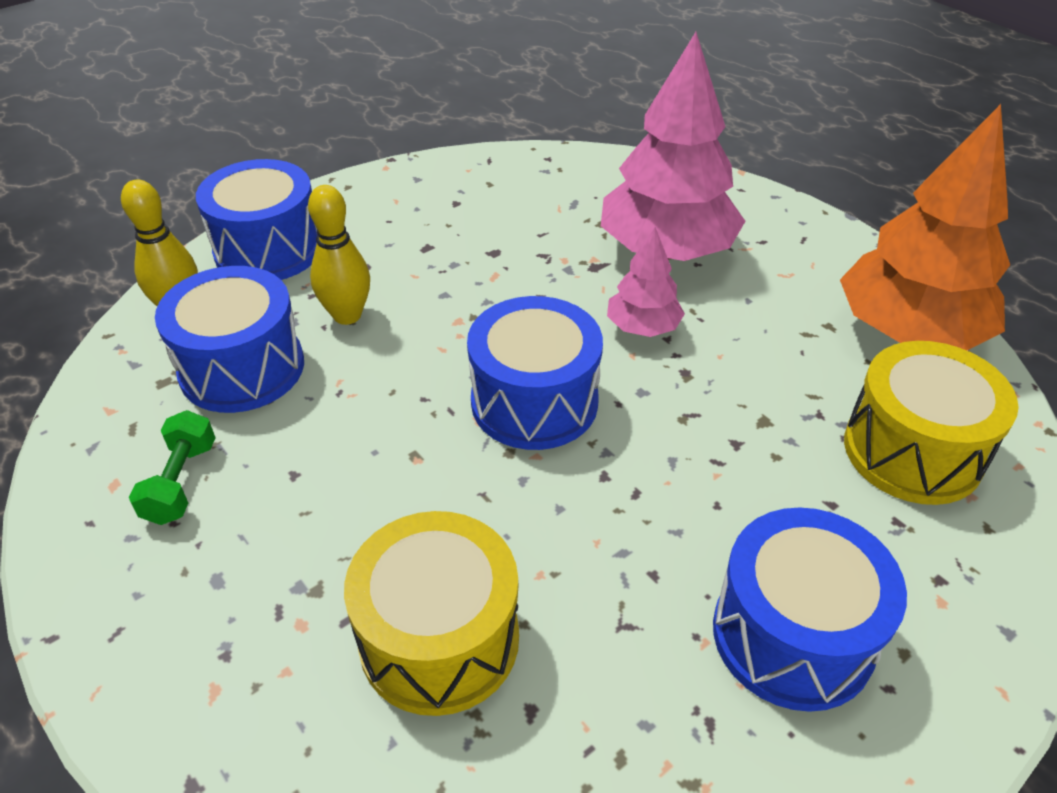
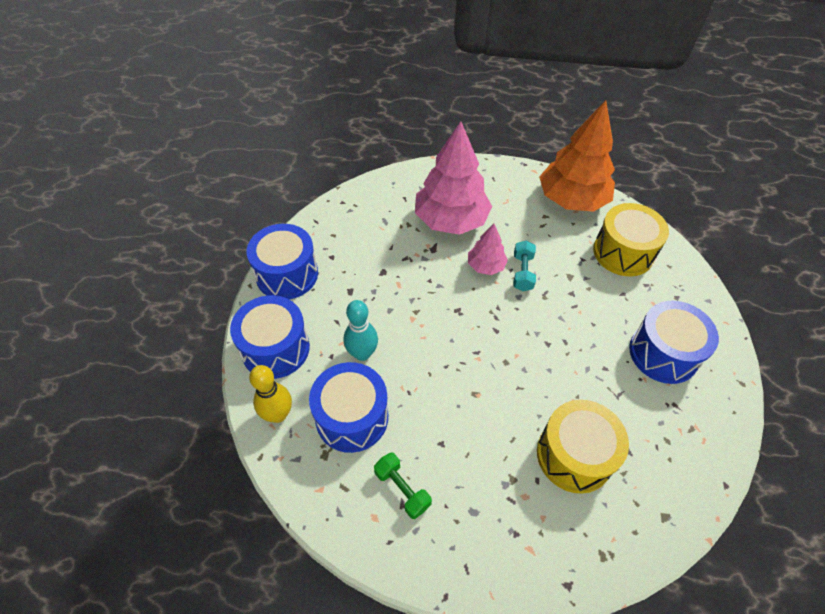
camera: 45 degrees left, 10 degrees up
(347, 315) = (362, 353): yellow bowling pin -> turquoise bowling pin
(534, 402) = (488, 332): blue drum -> blue drum (287, 274)
(689, 368) = (522, 272): none -> turquoise dumbbell

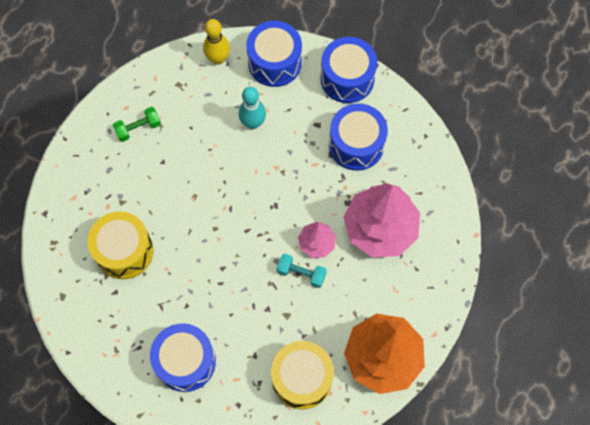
camera: 105 degrees right, 15 degrees up
(352, 417) = (201, 106): blue drum -> blue drum (356, 144)

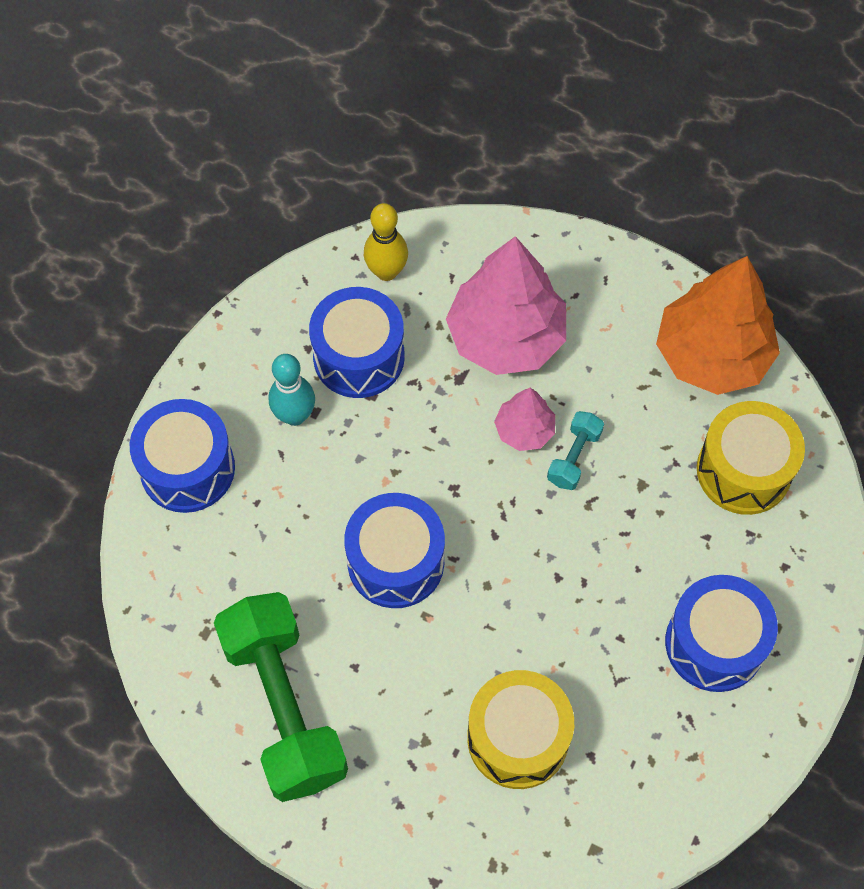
camera: 85 degrees left, 5 degrees down
(138, 128) = (284, 707): green dumbbell -> green dumbbell, size x2.34
(218, 58) = (164, 562): yellow bowling pin -> yellow bowling pin (386, 271)
(253, 123) = (299, 512): turquoise bowling pin -> turquoise bowling pin (294, 415)
(347, 78) = (236, 358): blue drum -> blue drum (395, 562)

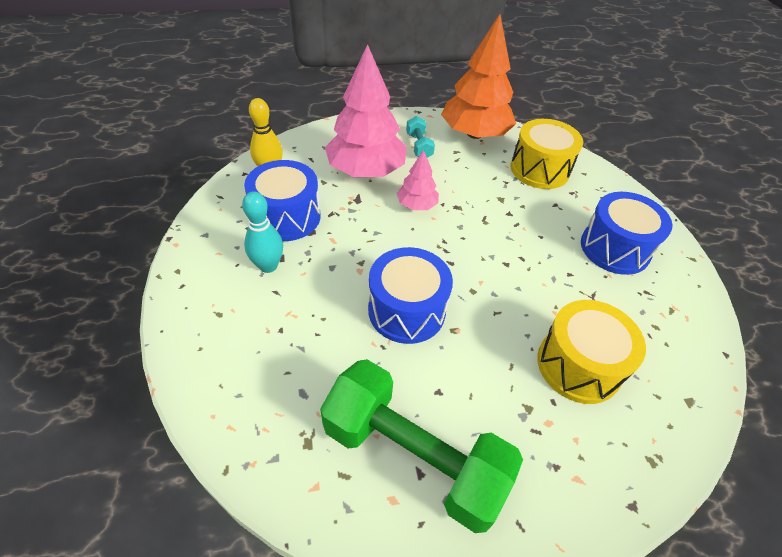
camera: 40 degrees left, 15 degrees down
(187, 468) = (210, 337): blue drum -> none
(574, 457) = (455, 204): turquoise dumbbell -> turquoise dumbbell (419, 146)

